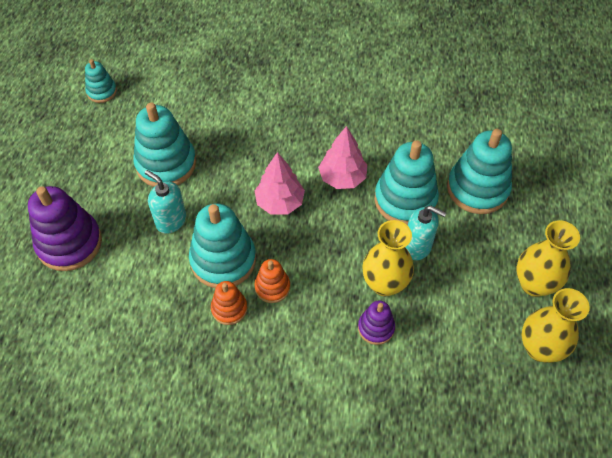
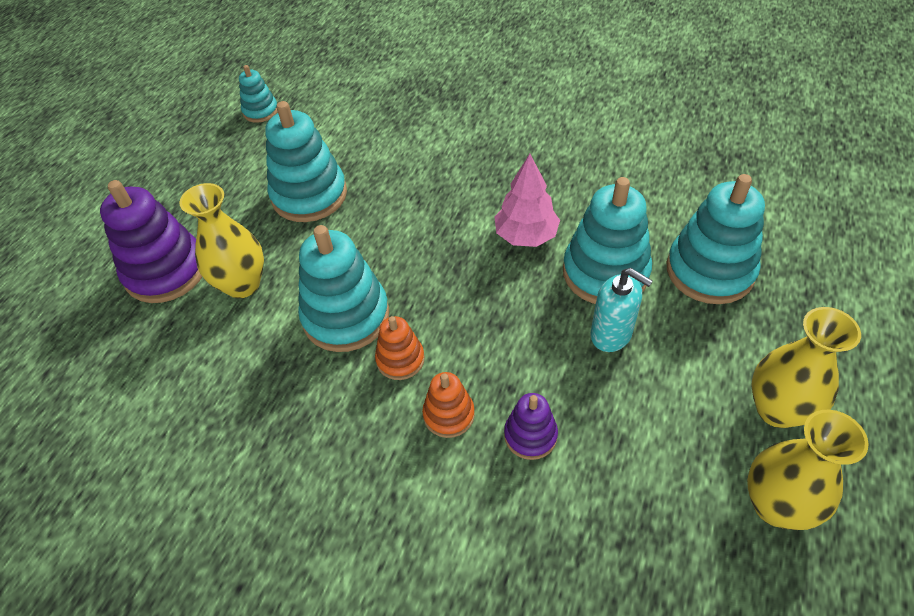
camera: 15 degrees right, 5 degrees down
(171, 221) = (295, 261): turquoise soap dispenser -> none
(229, 309) = (336, 379): orange stacking toy -> orange stacking toy (449, 415)
(280, 202) = (437, 255): pink tree -> none
(384, 284) = (555, 377): yellow vase -> yellow vase (242, 284)

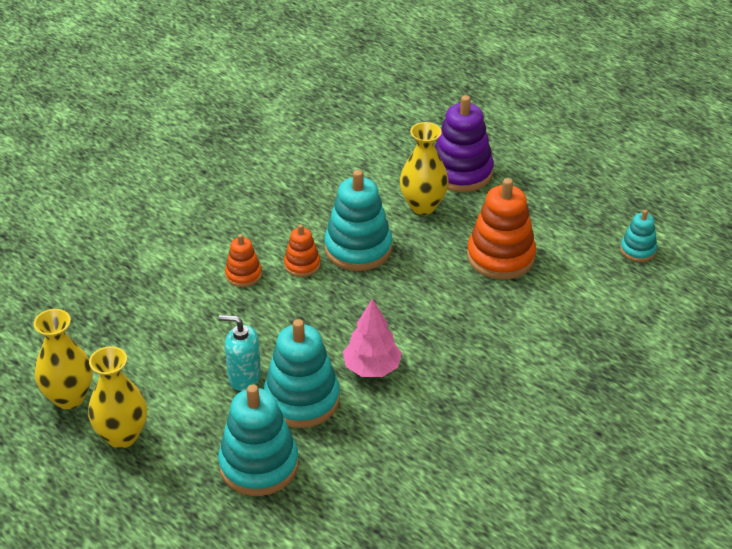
camera: 110 degrees right, 10 degrees down
(309, 195) = (500, 257): turquoise stacking toy -> orange stacking toy
(530, 435) = (200, 306): purple stacking toy -> none
(611, 334) = (244, 377): turquoise soap dispenser -> turquoise soap dispenser turned 45 degrees clockwise

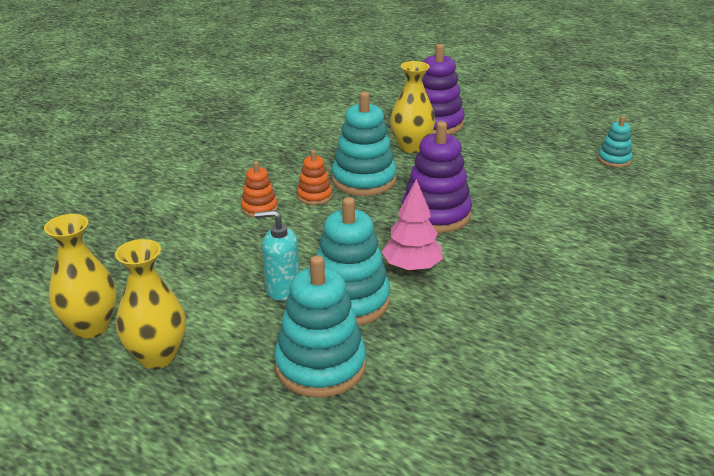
camera: 10 degrees left, 10 degrees down
(417, 305) = (435, 215): none -> purple stacking toy
(500, 257) = (497, 174): orange stacking toy -> none

